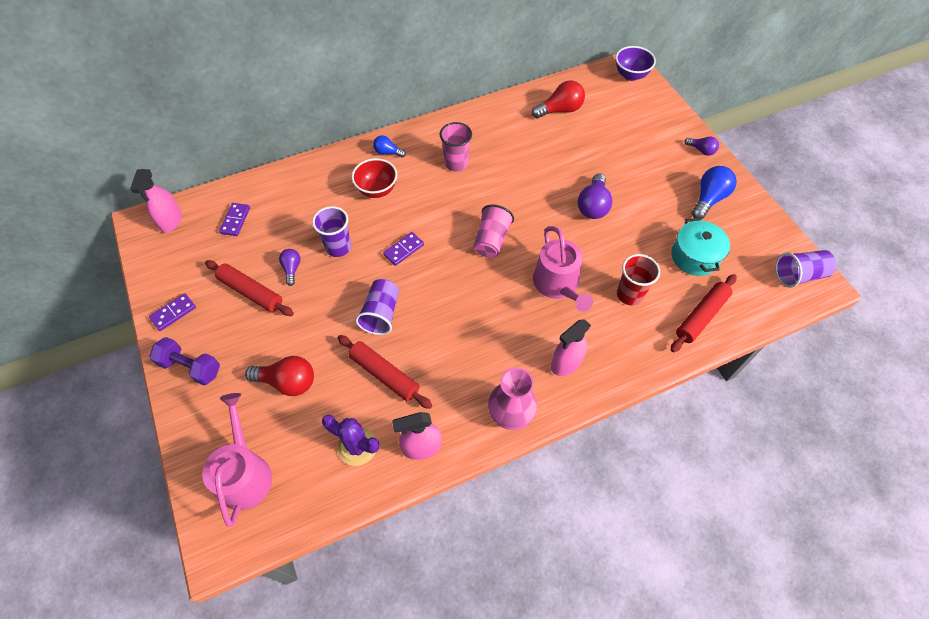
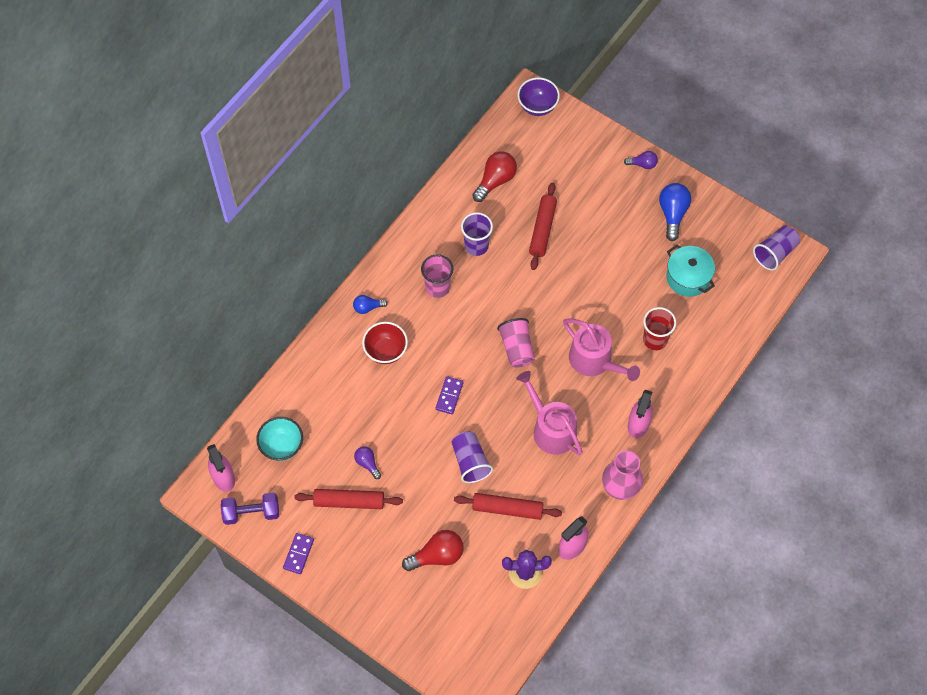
camera: 30 degrees left, 5 degrees up
(190, 367) = (350, 587): purple dumbbell -> purple dumbbell (251, 513)
(235, 220) = (282, 446): purple domino -> turquoise bowl
(245, 473) = (457, 637): pink watering can -> pink watering can (551, 429)
(338, 247) = (392, 423): purple cup -> purple cup (476, 246)
(593, 205) = (581, 270): purple light bulb -> none
(701, 316) = (718, 330): red rolling pin -> red rolling pin (542, 229)

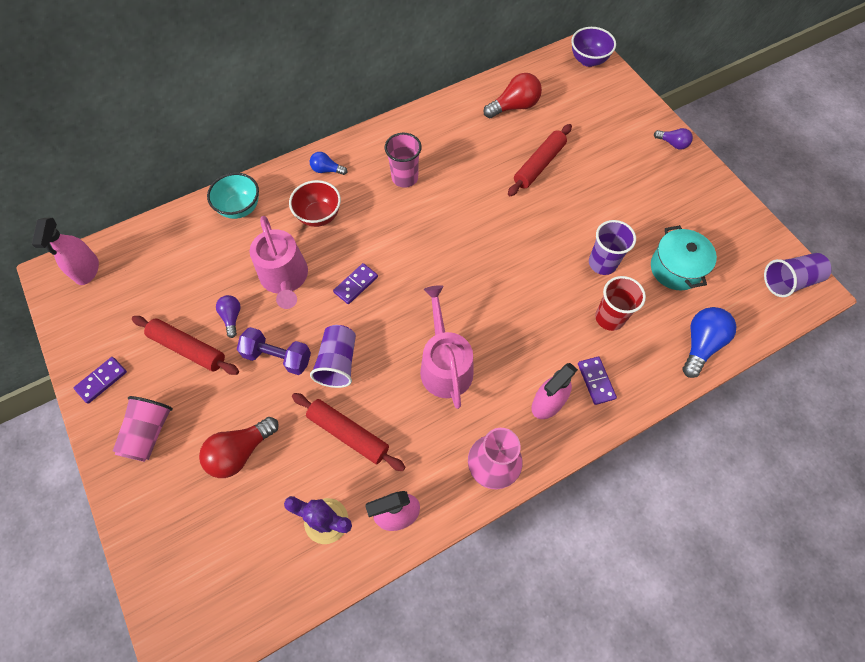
camera: 25 degrees right, 0 degrees up
(251, 513) = (87, 316): purple dumbbell -> purple dumbbell (278, 357)
(282, 446) = (161, 264): turquoise bowl -> turquoise bowl (240, 208)
(437, 556) = (240, 452): red light bulb -> red light bulb turned 135 degrees clockwise
(476, 246) = (464, 155): purple cup -> purple cup (602, 263)
(516, 348) = (452, 266): pink cup -> pink cup (149, 433)
(594, 361) = (530, 312): pink watering can -> pink watering can (285, 278)
(665, 393) = (596, 381): none -> purple domino
(672, 214) = (685, 200): blue light bulb -> blue light bulb (700, 344)

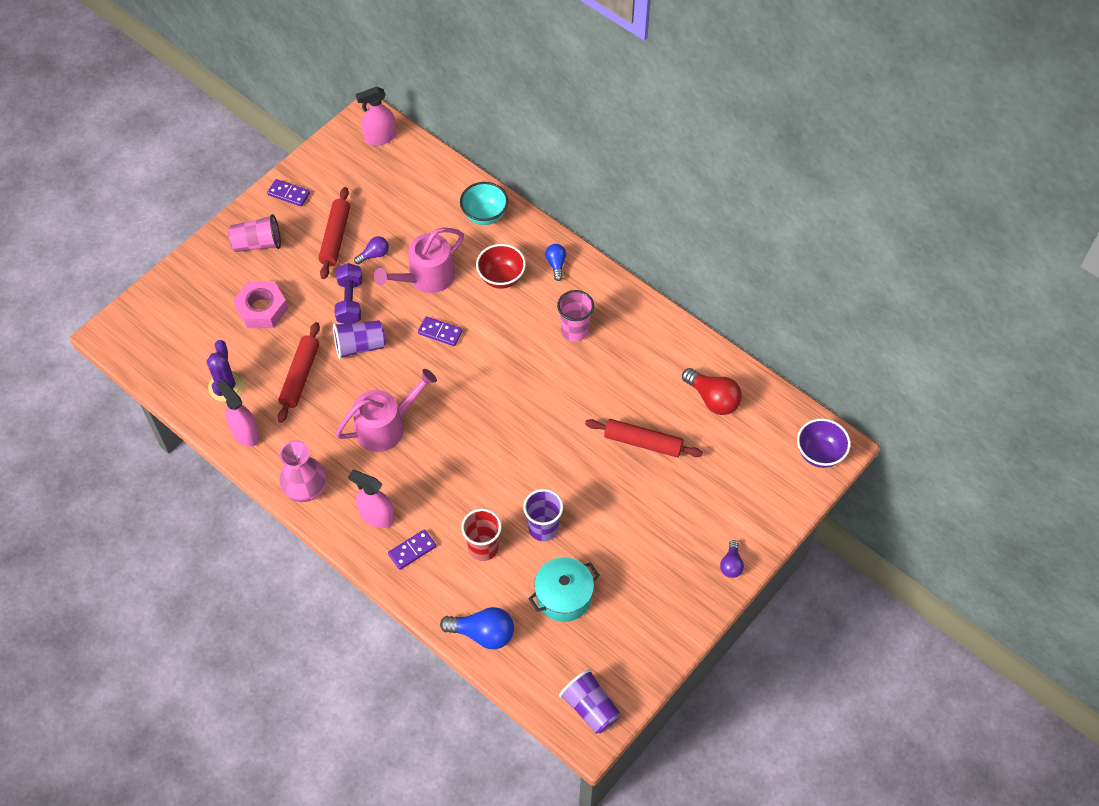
camera: 70 degrees right, 5 degrees down
(240, 452) = (262, 309): red light bulb -> pink nut

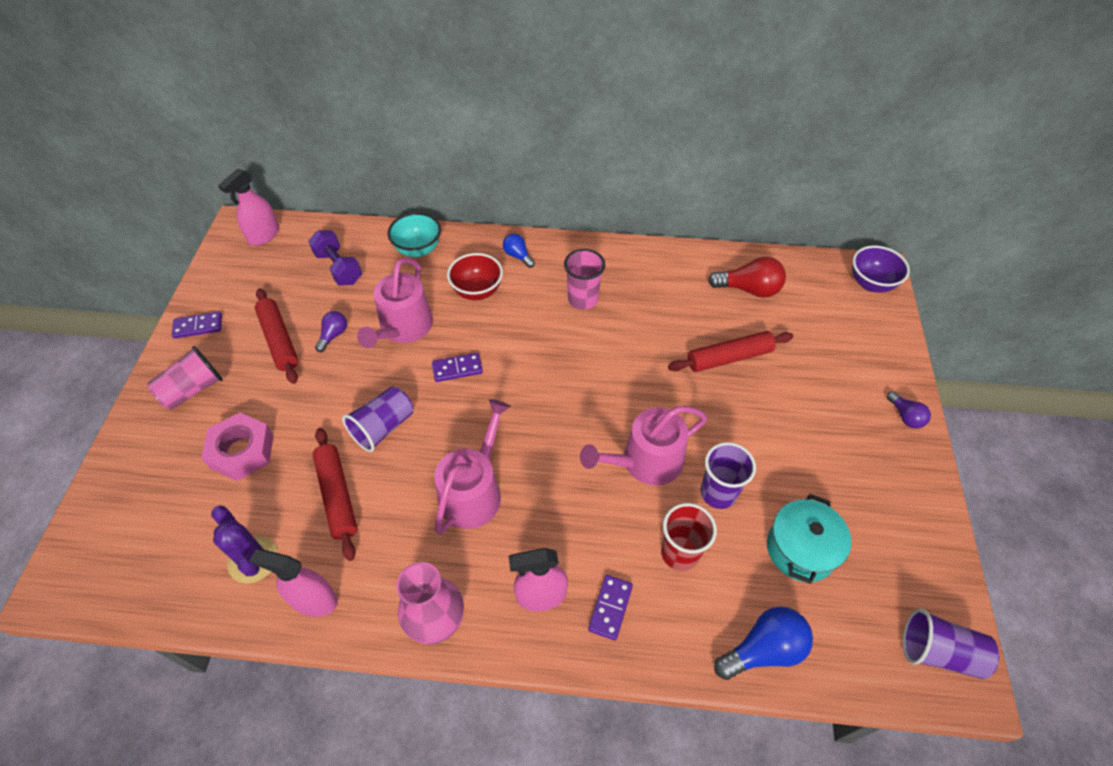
camera: 35 degrees left, 5 degrees down
(350, 301) = (339, 391): purple dumbbell -> purple dumbbell (339, 268)
(513, 477) = (645, 462): none -> pink watering can

